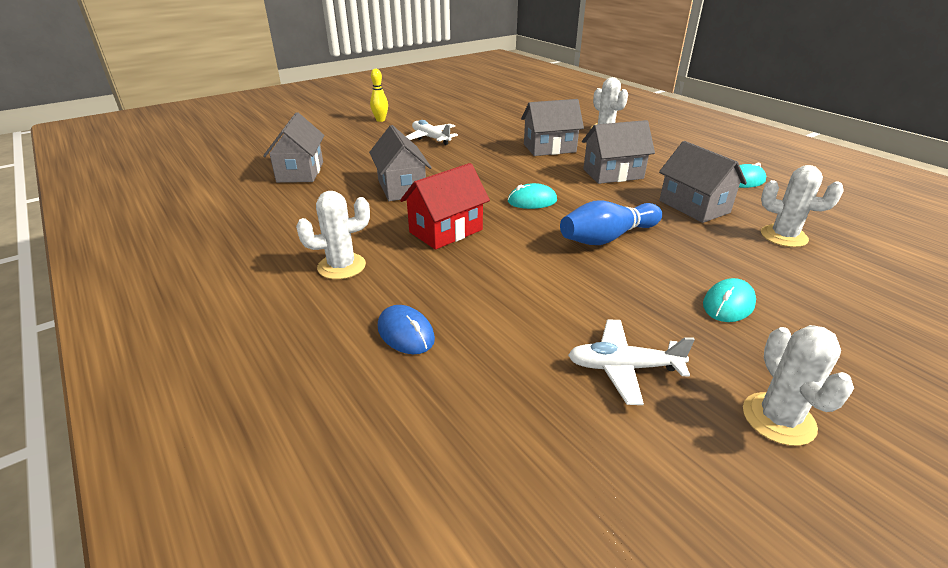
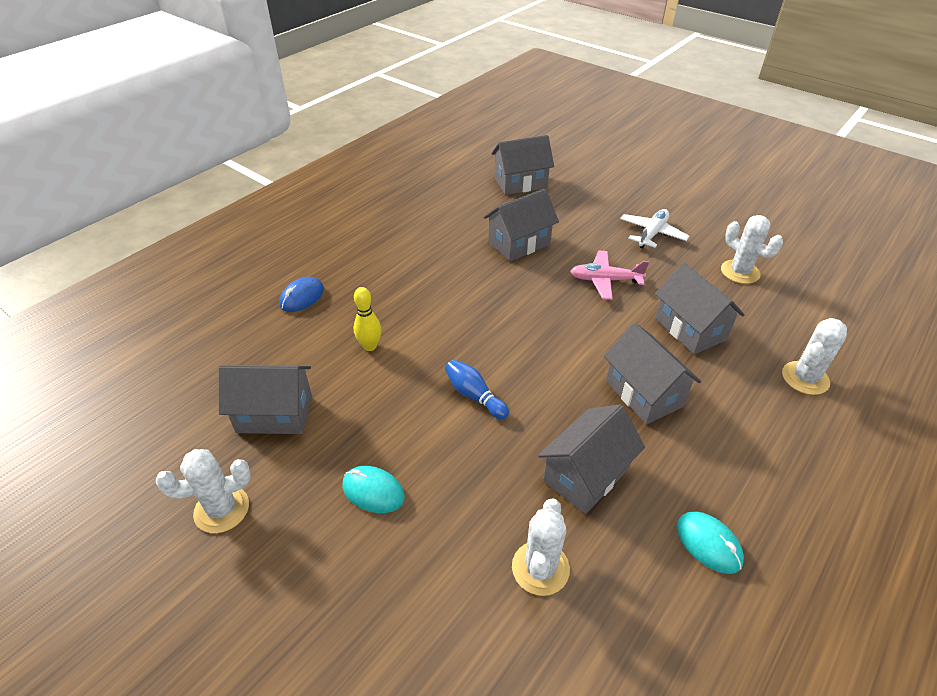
camera: 75 degrees right, 10 degrees up
(341, 266) = (376, 247): white cactus -> white cactus (740, 272)
(380, 120) = (677, 190): yellow bowling pin -> yellow bowling pin (370, 346)
(446, 231) = (448, 287): red house -> none
(479, 163) = (605, 280): none -> pink plane
(532, 201) = (532, 332): turquoise mouse -> none
(607, 238) = (474, 396): blue bowling pin -> blue bowling pin, size x0.63
(623, 368) = (274, 414): white plane -> grey house

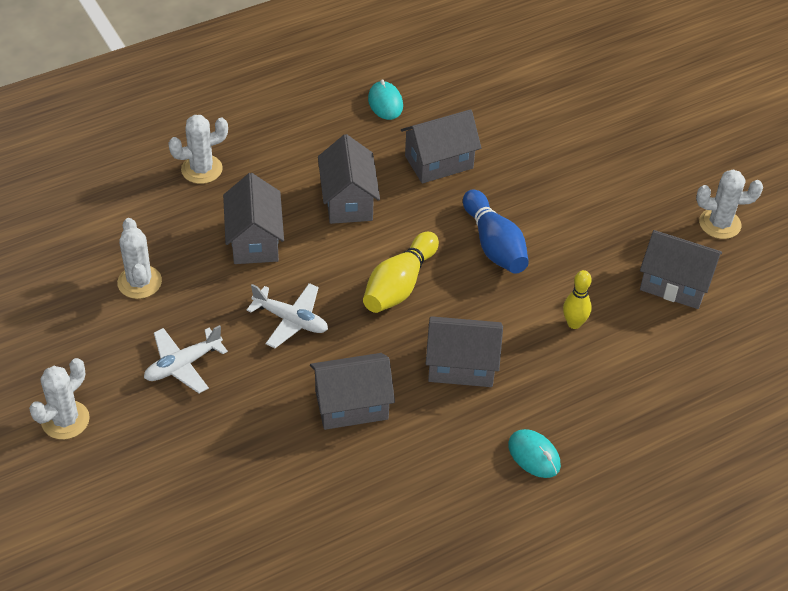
camera: 160 degrees left, 5 degrees up
(302, 297) = (634, 409): blue mouse -> none
(373, 491) = (603, 201): turquoise mouse -> turquoise mouse (534, 455)
(474, 396) = (494, 245): blue bowling pin -> blue bowling pin, size x1.58
(520, 183) = (279, 521): grey house -> grey house (461, 366)
(540, 331) = (399, 285): none -> yellow bowling pin
(540, 568) = (504, 125): white cactus -> white cactus (65, 420)
(605, 280) = (291, 320): pink plane -> white plane

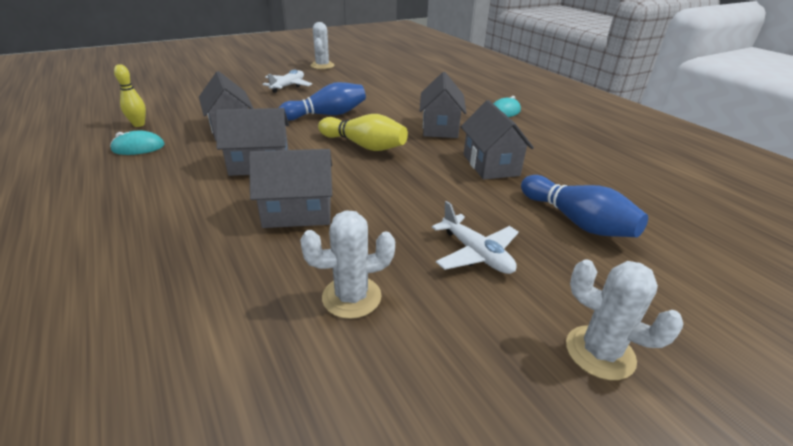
camera: 90 degrees left, 15 degrees down
(201, 169) = (163, 253): white cactus -> none
(227, 458) = (576, 221): none -> blue bowling pin
(291, 320) = (405, 191): white plane -> white plane (288, 86)
(574, 323) = (398, 98): yellow bowling pin -> yellow bowling pin (139, 124)
(675, 284) = (366, 76): grey house -> none

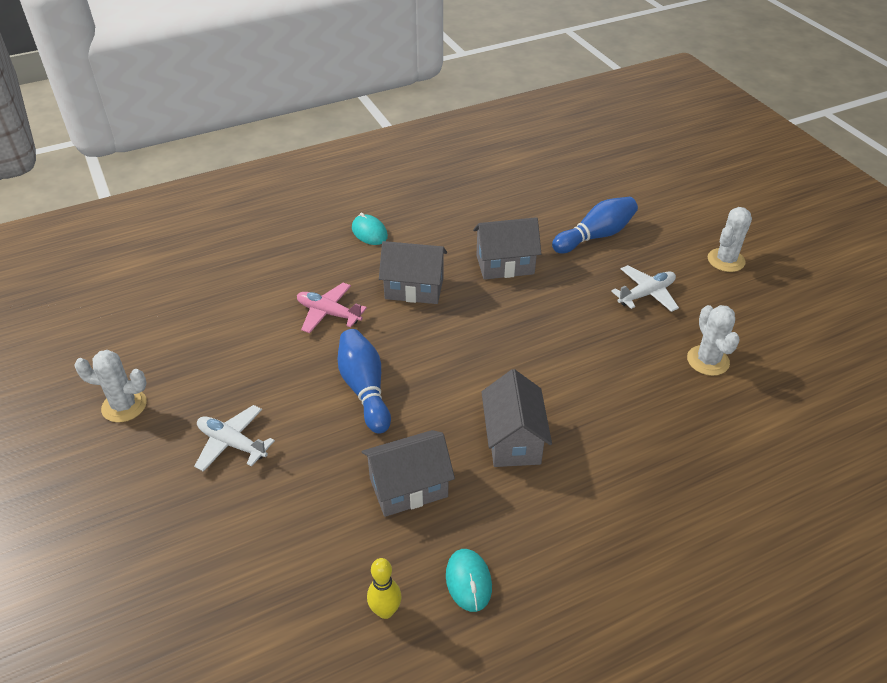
camera: 85 degrees left, 10 degrees up
(297, 213) = (607, 398): grey house -> none
(364, 146) = (462, 353): yellow bowling pin -> none
(403, 103) = (328, 313): none -> pink plane

